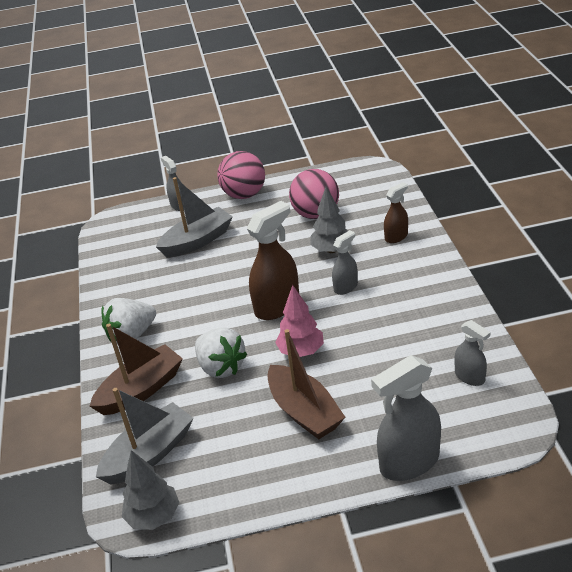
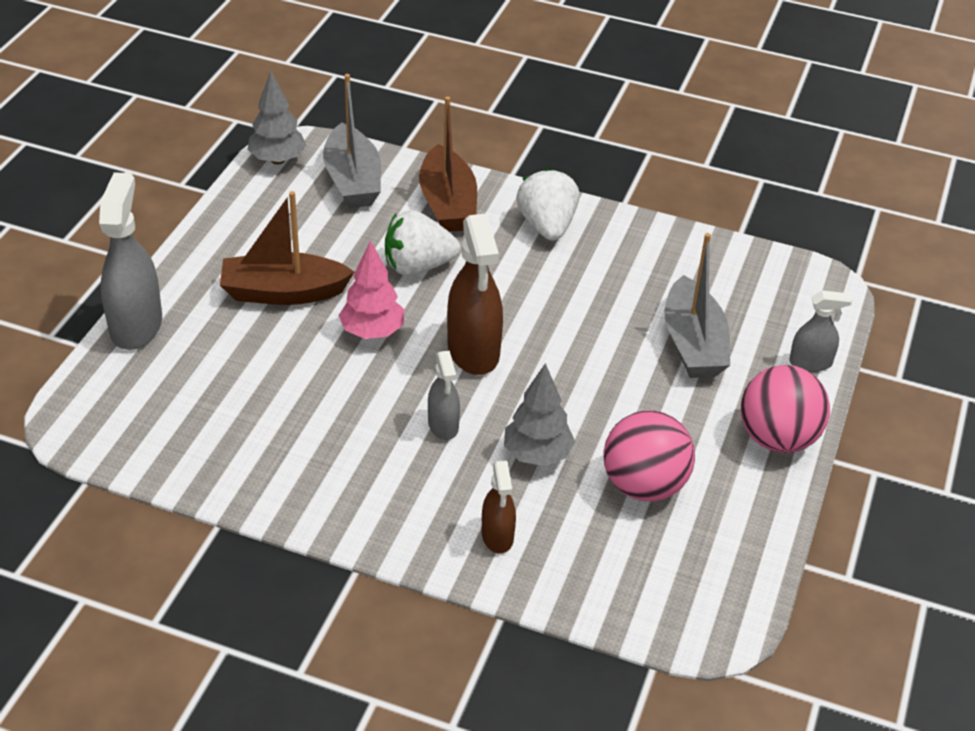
camera: 115 degrees right, 5 degrees up
(470, 377) = (176, 434): grey spray bottle -> none

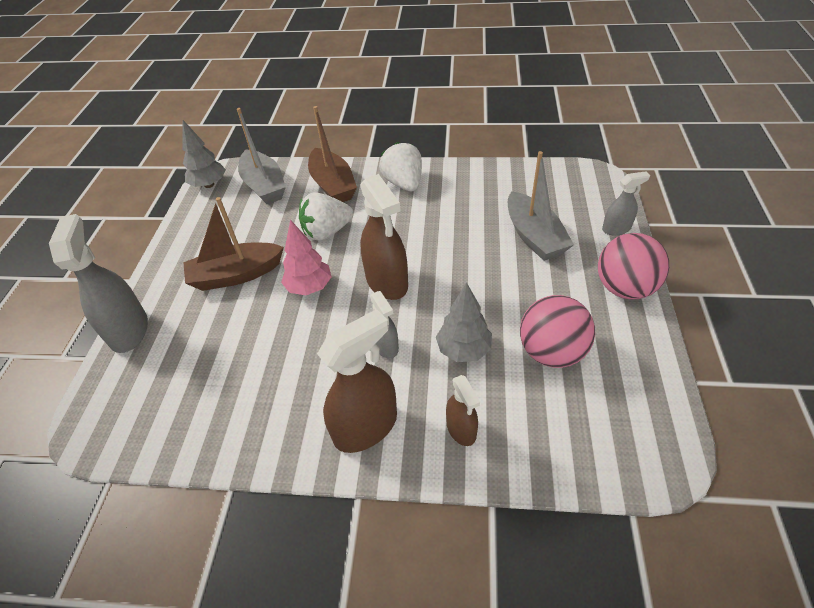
camera: 10 degrees left, 5 degrees up
(388, 504) = (366, 427): none -> brown spray bottle

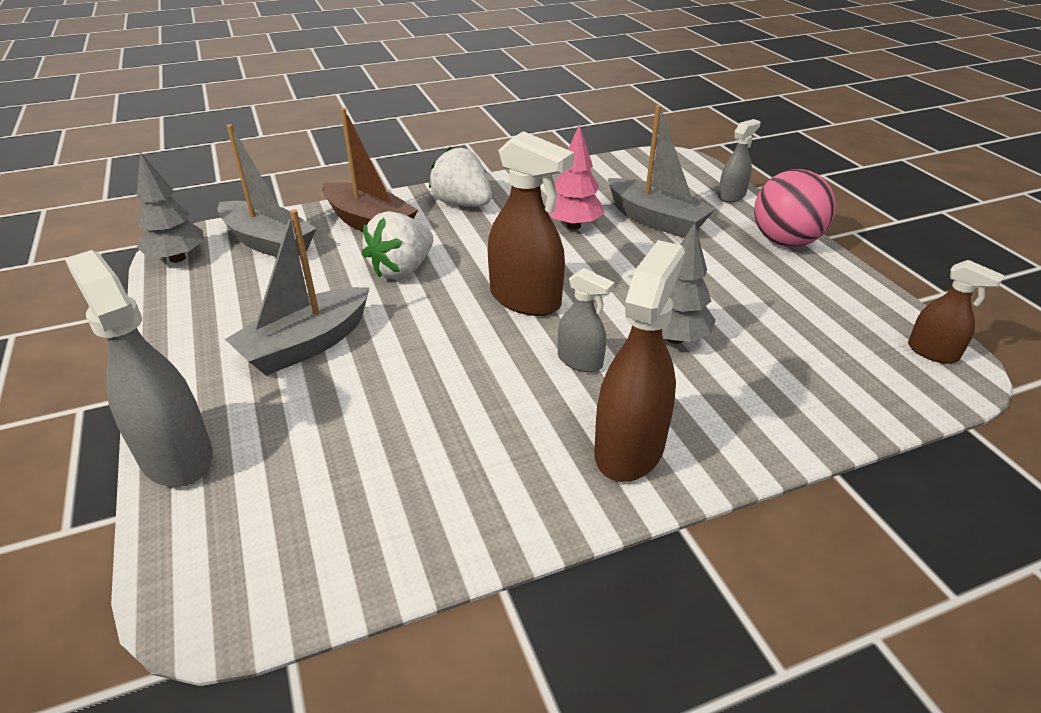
camera: 30 degrees left, 10 degrees down
(236, 275) = (306, 345): brown boat -> grey boat
(309, 287) = (427, 330): pink tree -> pink tree (573, 226)
(461, 429) = (741, 412): brown spray bottle -> brown spray bottle (932, 352)
(551, 352) = (767, 313): pink ball -> none

